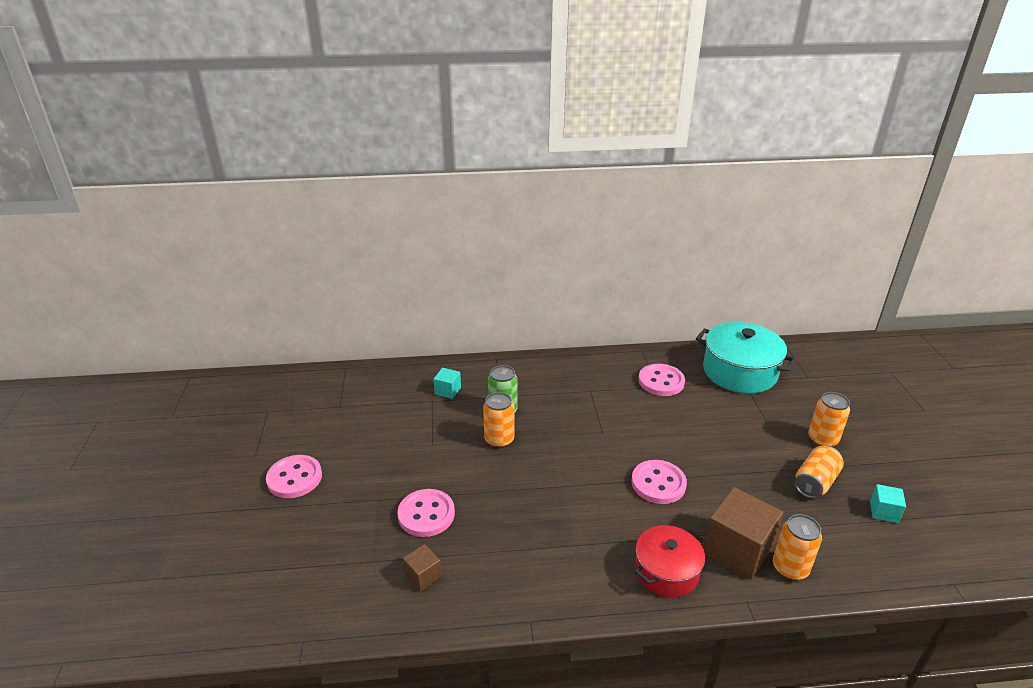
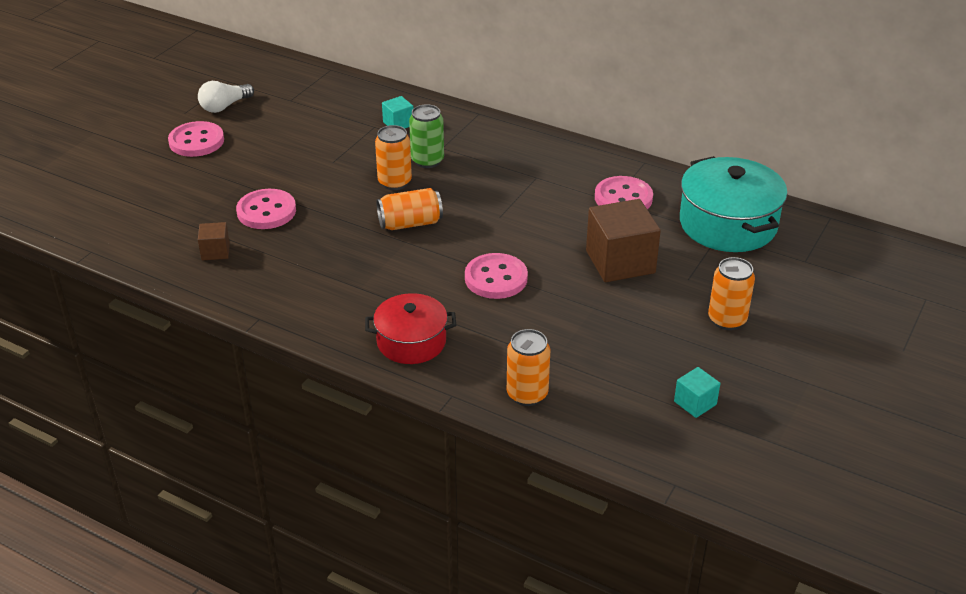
camera: 35 degrees right, 5 degrees up
(287, 435) = (224, 106): none -> white light bulb
(737, 550) = (497, 358): brown cube -> brown cube (620, 262)
(815, 482) = (658, 348): orange can -> orange can (410, 223)

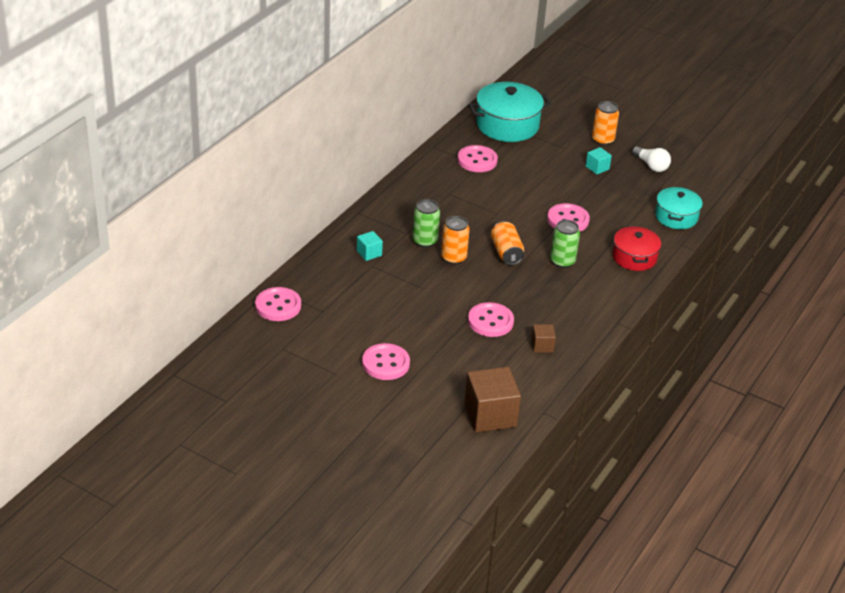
camera: 90 degrees left, 0 degrees up
(224, 106) = (328, 349): white light bulb -> white light bulb (651, 166)
(299, 74) = (278, 306): none -> pink button
(395, 271) = (562, 261): none -> green can
(527, 394) = (676, 217): orange can -> turquoise pot
(620, 262) = (548, 170): brown cube -> brown cube (490, 415)
(695, 403) = (675, 161): turquoise cube -> turquoise cube (597, 168)

